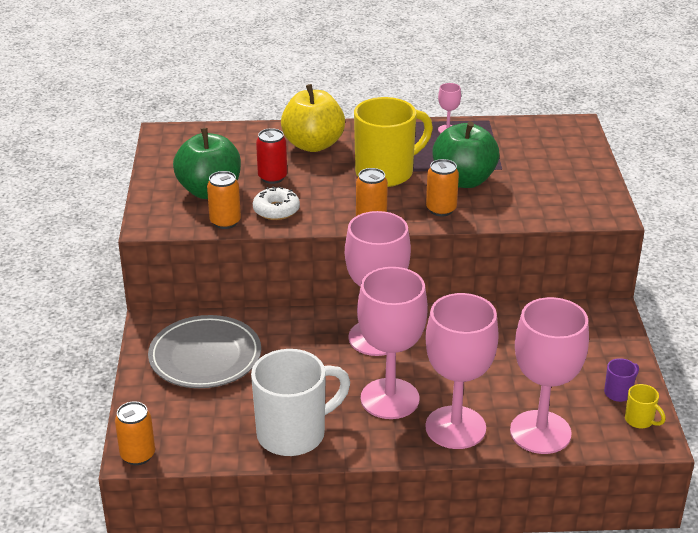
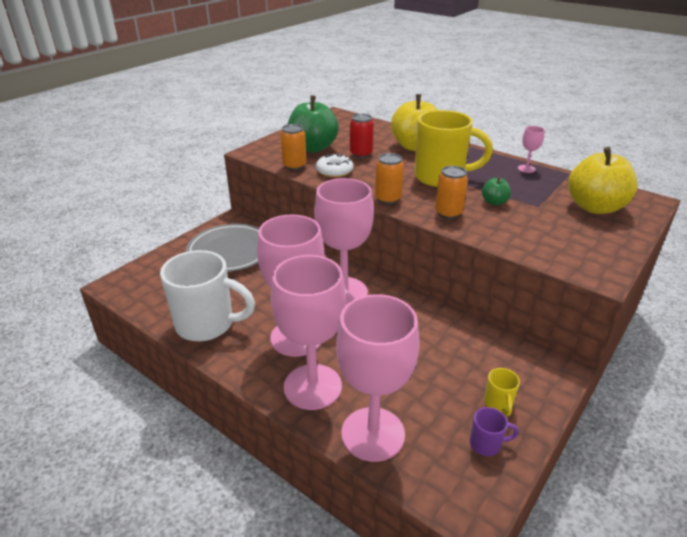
camera: 40 degrees right, 0 degrees up
(138, 455) = (114, 286): orange can -> none
(463, 180) = (494, 202): green apple -> green apple, size x0.46
(545, 150) = (595, 207): none -> yellow apple
(640, 420) = (477, 484): yellow mug -> yellow mug (498, 404)

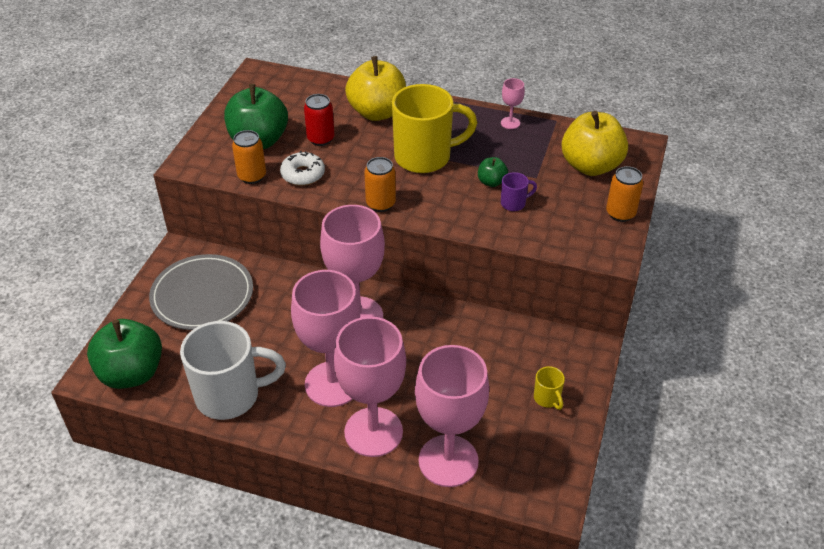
camera: 20 degrees left, 10 degrees up
(144, 290) = (131, 373): none -> green apple
(448, 213) = (451, 209): orange can -> orange can (620, 213)
(486, 444) = (548, 440): purple mug -> purple mug (514, 203)

